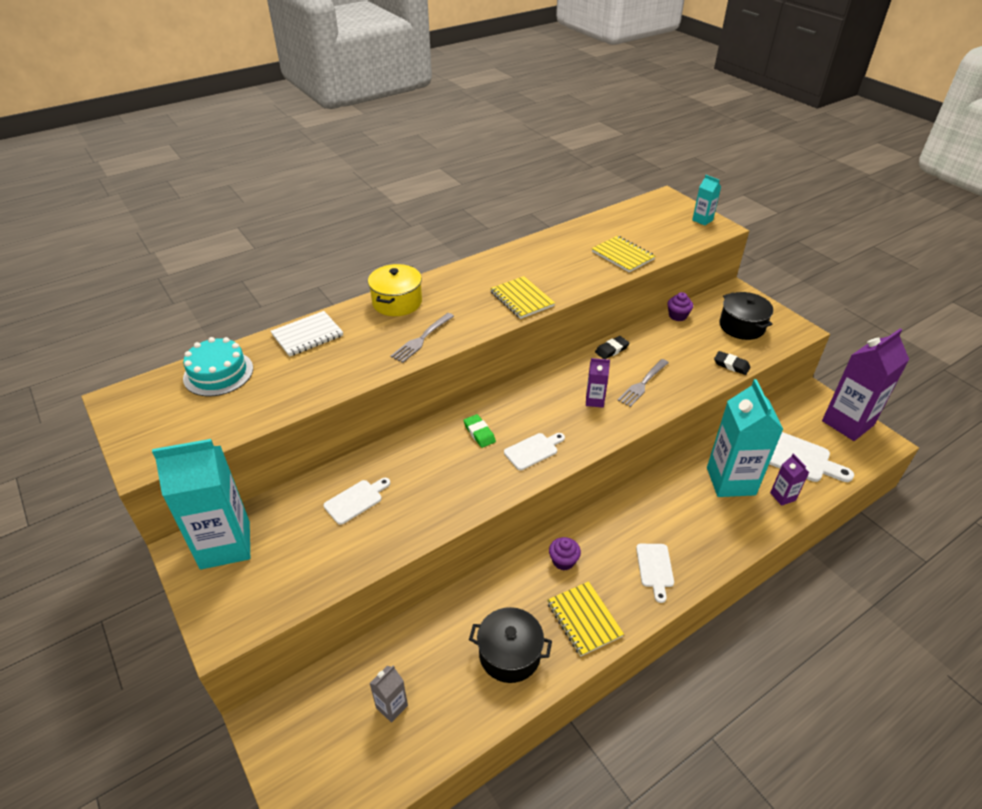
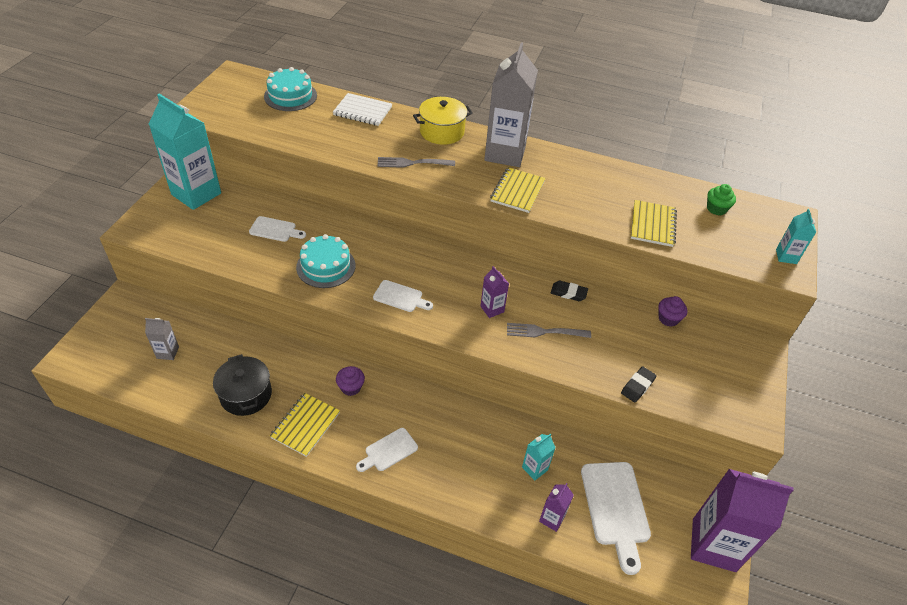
camera: 50 degrees right, 5 degrees up
(446, 484) = (326, 266): none -> turquoise cake
(466, 282) = (505, 153): none -> grey carton
(479, 433) = (392, 259): green eraser -> none
(631, 221) = (716, 209): none -> green cupcake
(730, 481) = (534, 468): turquoise carton -> turquoise carton, size x0.45
(731, 365) = (637, 386): black eraser -> black eraser turned 45 degrees clockwise
(742, 326) = (708, 373): black pot -> none

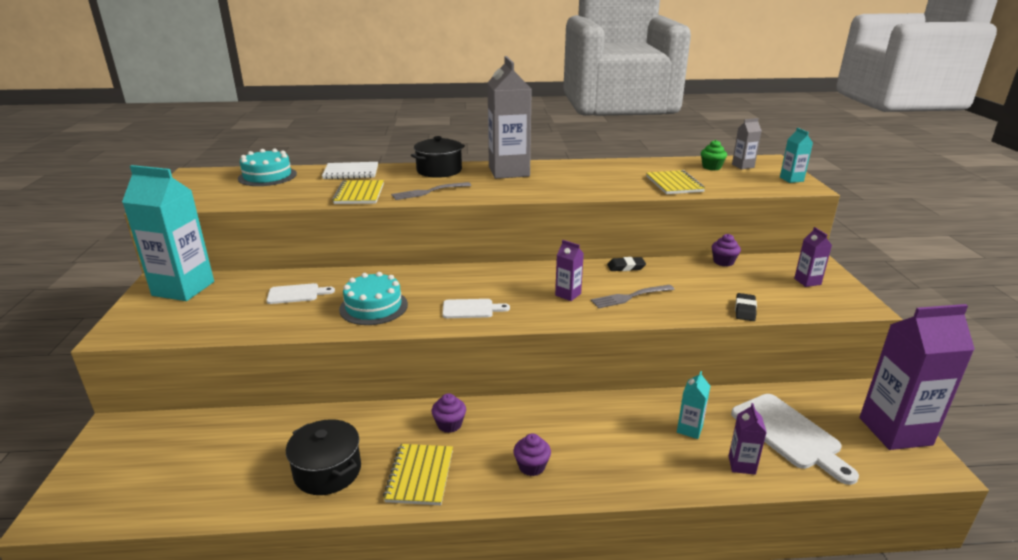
camera: 20 degrees left, 20 degrees down
(167, 352) = (200, 462): grey carton -> grey carton (743, 166)
(389, 451) = (531, 466): white cutting board -> purple cupcake
(442, 132) = (439, 170): yellow pot -> black pot
(517, 191) = (542, 189): yellow notebook -> yellow notebook (359, 194)
(730, 374) = (807, 281): none -> purple carton

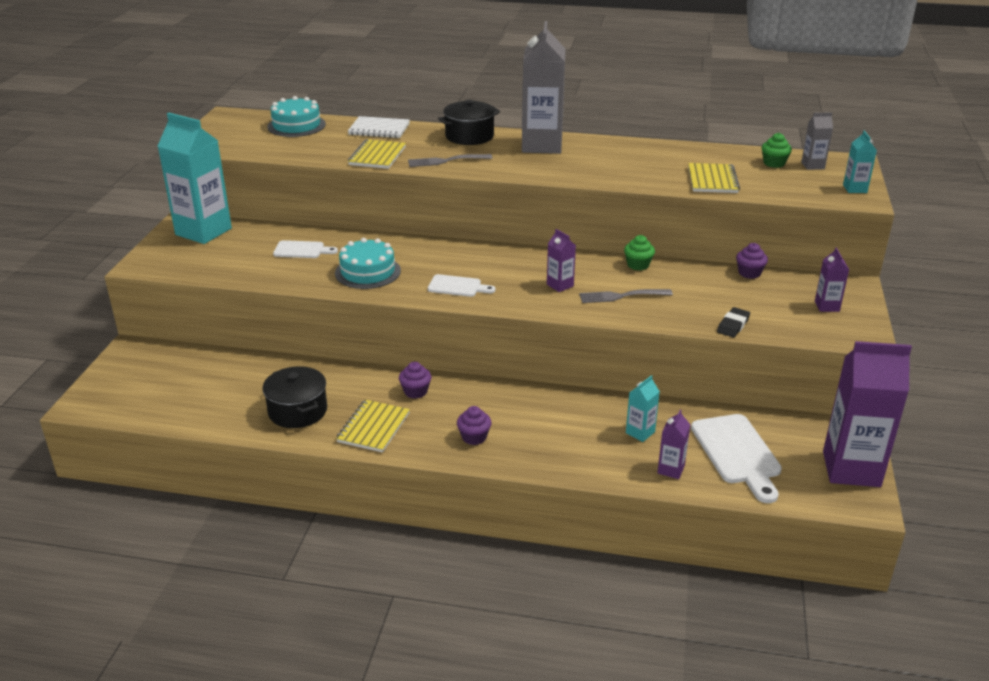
camera: 15 degrees right, 5 degrees up
(626, 267) = (638, 265): black eraser -> green cupcake

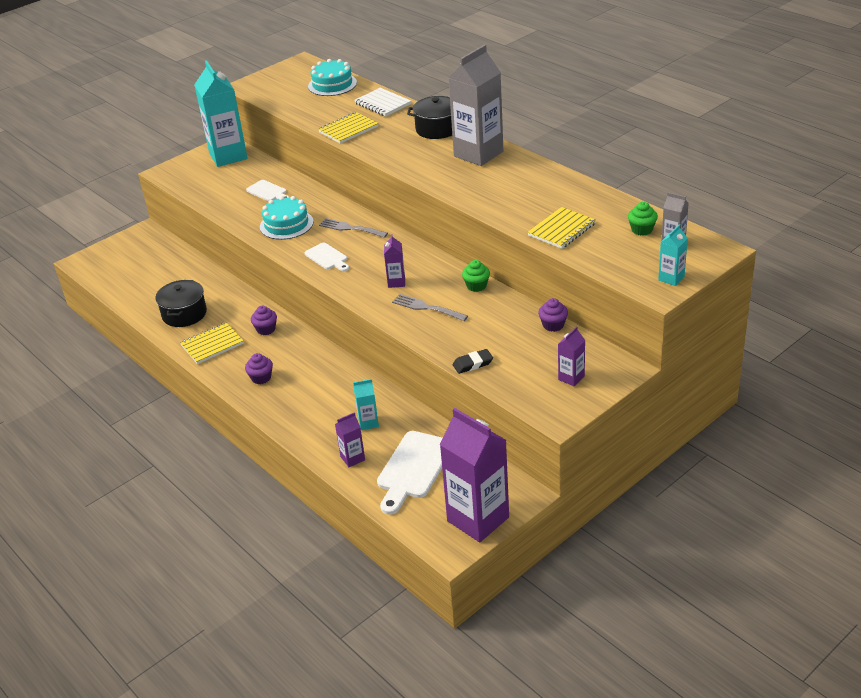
camera: 40 degrees right, 5 degrees up
(446, 161) = (389, 148): grey fork -> grey fork (351, 228)

